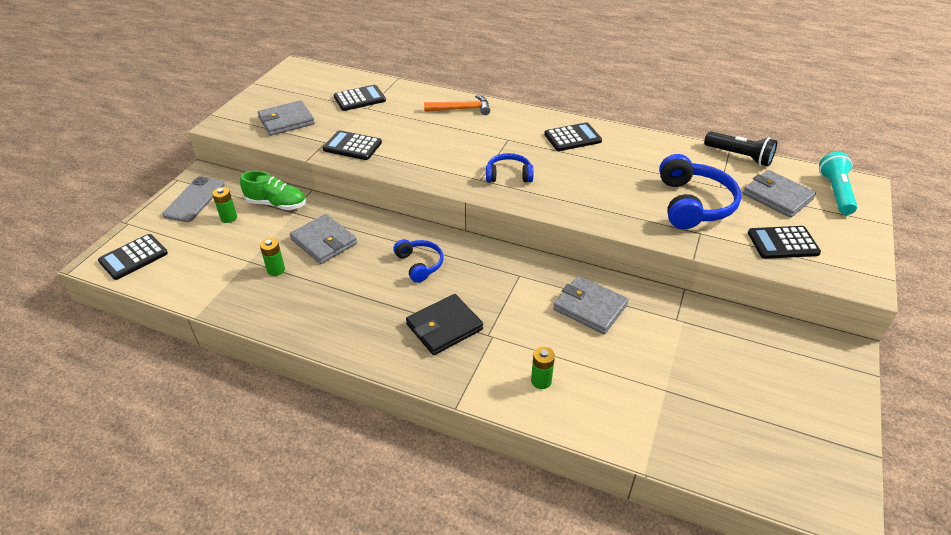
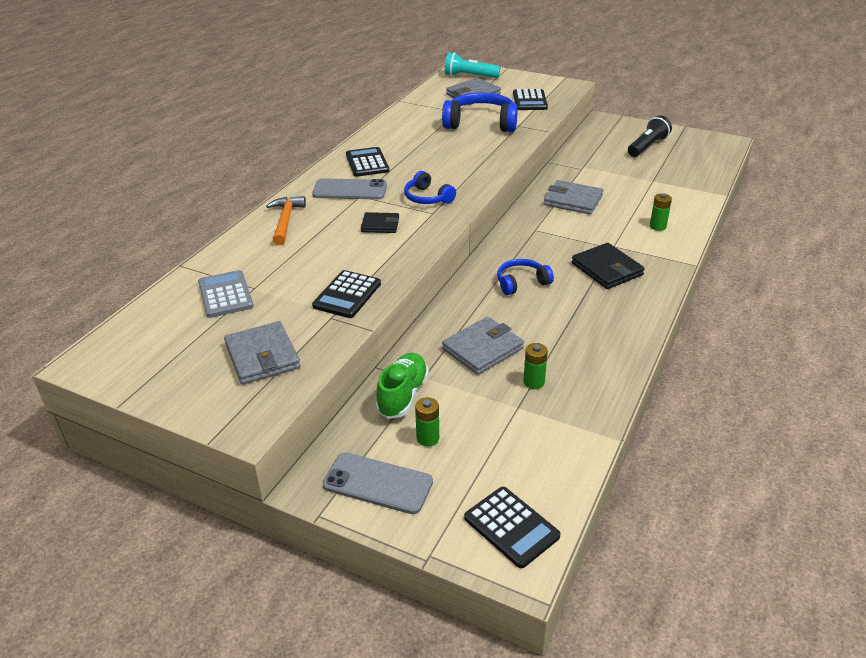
camera: 85 degrees left, 5 degrees down
(359, 99) = (225, 295): black calculator -> grey calculator
(456, 153) = (380, 225): none -> black wallet
(508, 175) = (427, 198): blue headphones -> blue headphones turned 45 degrees counterclockwise
(517, 133) = (350, 190): none -> grey phone
(590, 307) = (573, 200): grey wallet -> grey wallet turned 75 degrees clockwise
(739, 156) = (415, 99): black flashlight -> black flashlight (647, 146)

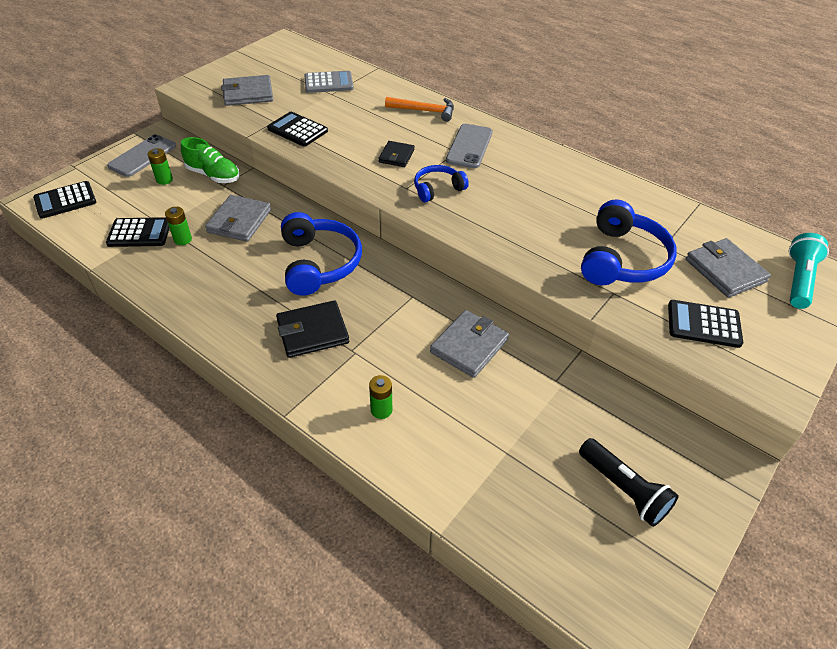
camera: 100 degrees right, 10 degrees up
(367, 163) = (526, 162): black calculator -> black calculator (139, 233)
(483, 349) = (239, 221): grey wallet -> grey wallet turned 45 degrees clockwise
(521, 283) = (319, 263): blue headphones -> blue headphones, size x1.75

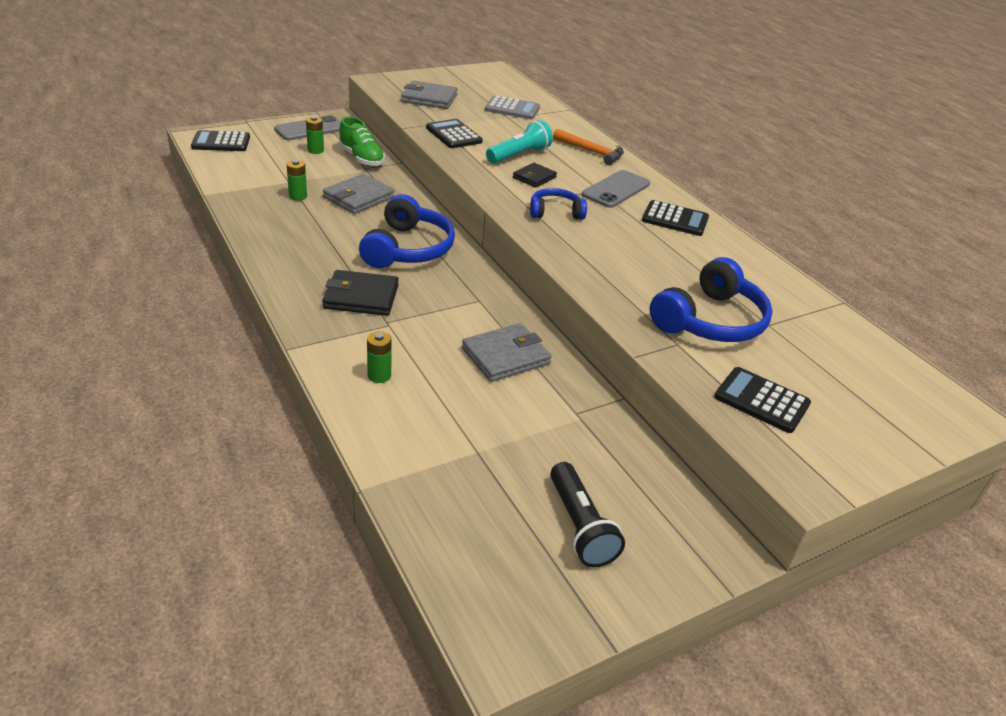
camera: 20 degrees right, 10 degrees down
(139, 233) = (264, 181): black calculator -> black calculator (675, 219)
(725, 270) = (826, 365): grey wallet -> none
(798, 280) = (914, 400): turquoise flashlight -> turquoise flashlight (519, 155)

